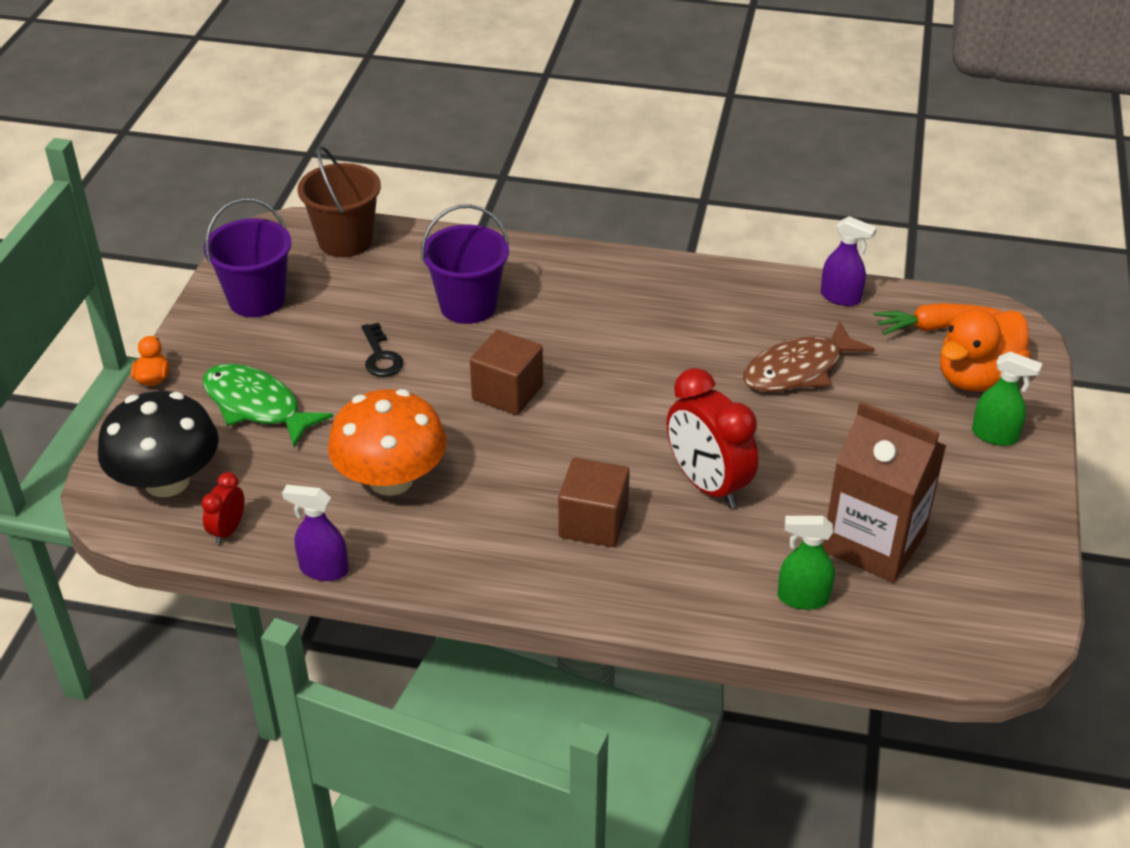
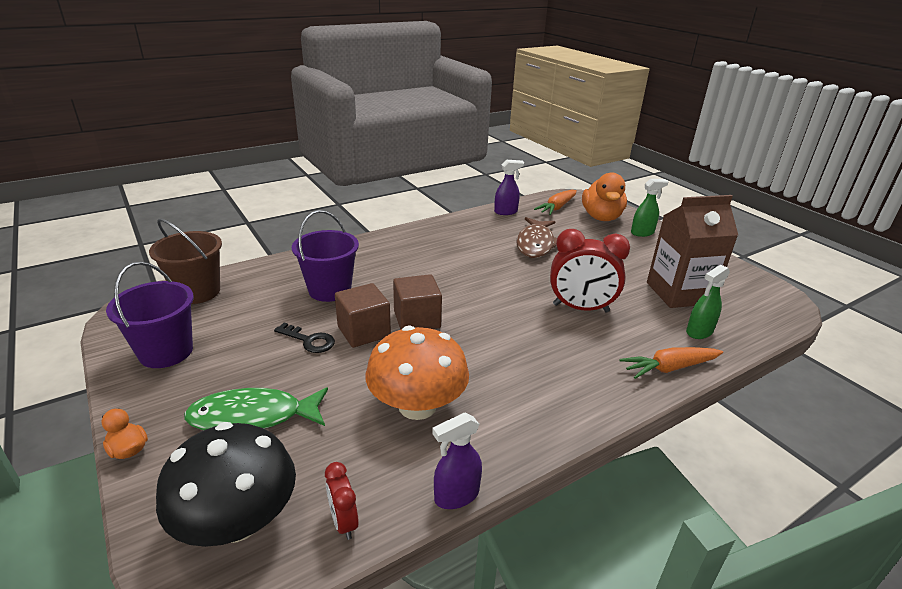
camera: 45 degrees left, 10 degrees down
(593, 522) = (562, 357): brown cube -> brown cube (364, 331)
(688, 607) = (669, 368): none -> orange carrot

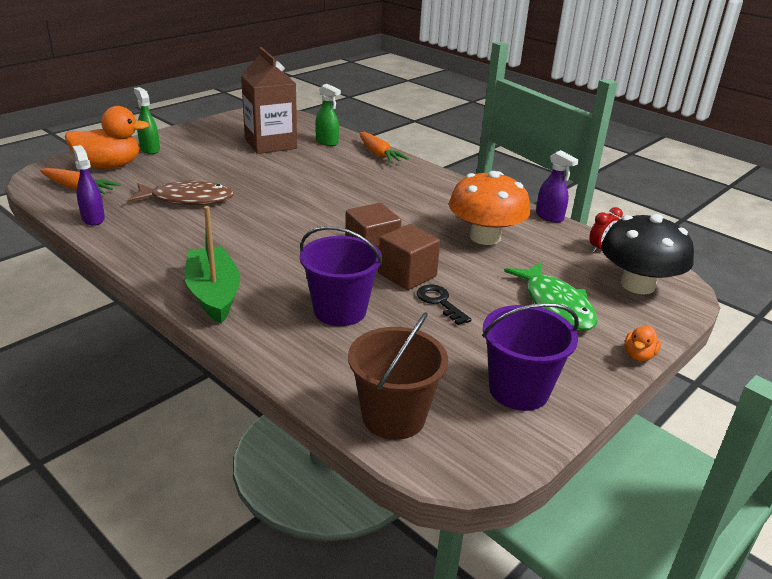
camera: 105 degrees left, 0 degrees up
(309, 340) = (440, 302): black key -> black key turned 45 degrees counterclockwise
(382, 246) = (213, 294): none -> green boat
(580, 308) = (313, 180): red clock -> none

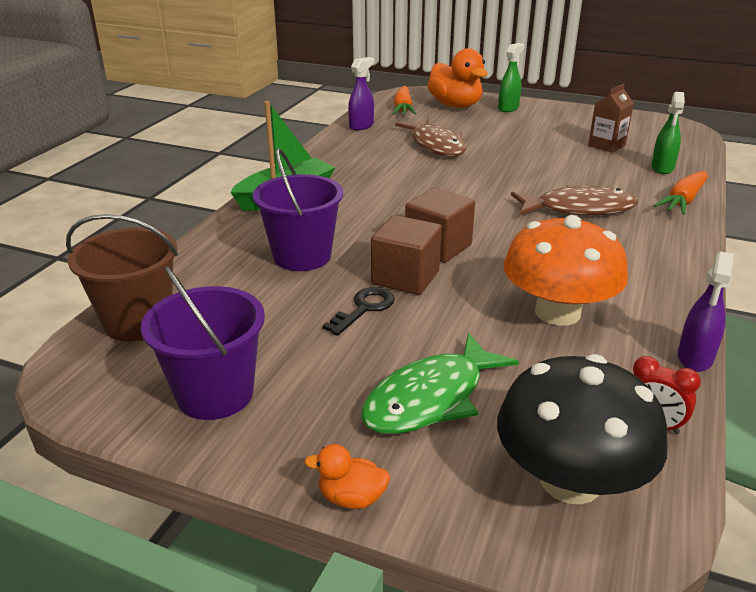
camera: 70 degrees right, 0 degrees up
(270, 144) = (606, 145): brown carton -> brown carton, size x0.54
(360, 186) = (579, 209): none -> brown fish

